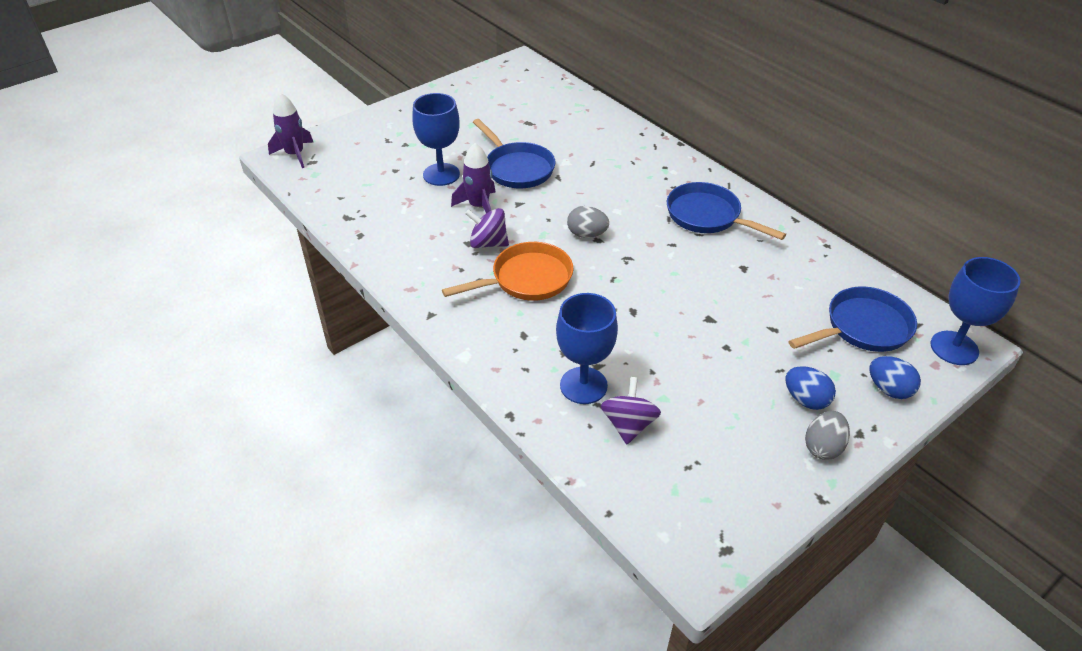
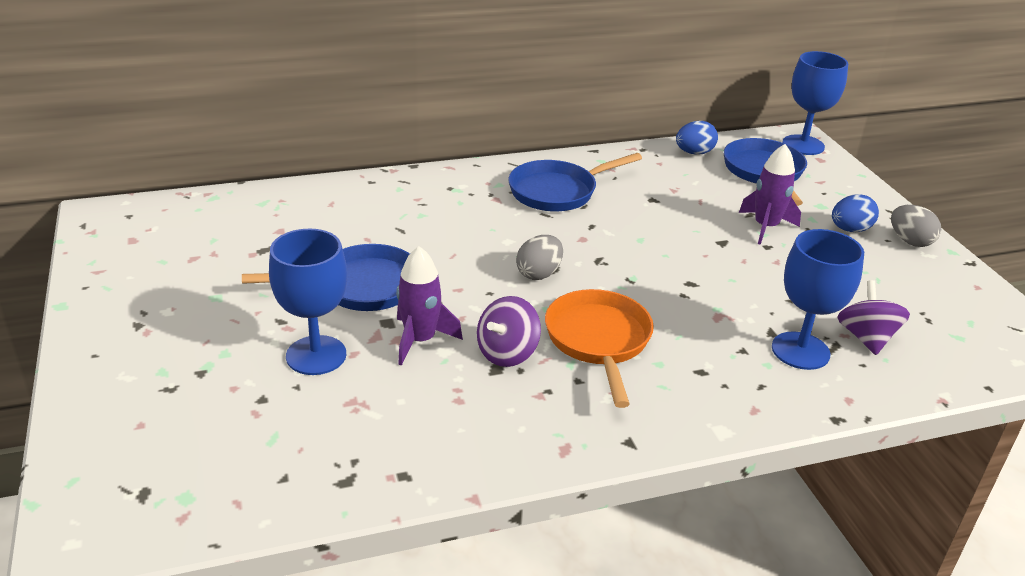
camera: 70 degrees left, 10 degrees down
(295, 154) = (96, 513): purple rocket -> purple rocket (765, 227)
(628, 425) = (866, 338): purple spinning top -> purple spinning top turned 60 degrees clockwise
(889, 389) = (845, 188): blue egg -> blue egg (694, 153)

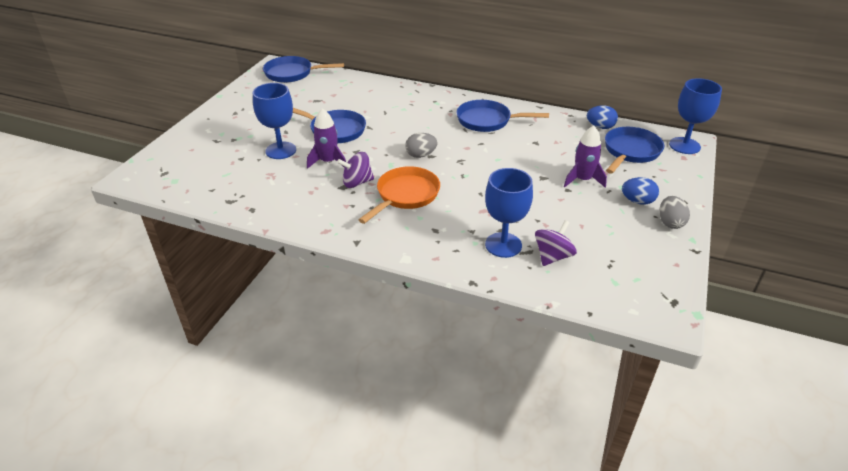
camera: 40 degrees right, 5 degrees up
(157, 219) = (292, 73): none -> blue pan

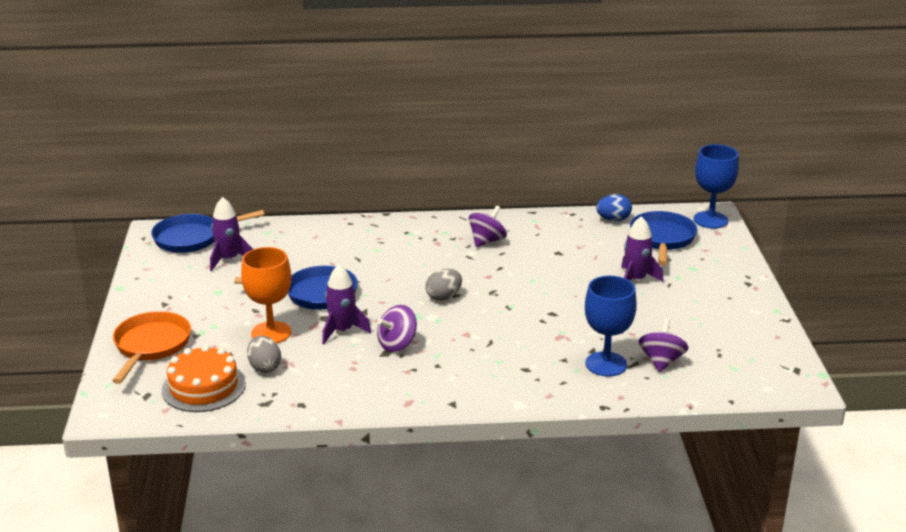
camera: 25 degrees left, 10 degrees down
(203, 177) = (203, 387): none -> orange cake
(281, 150) = (271, 333): blue goblet -> orange goblet
(301, 93) = (229, 259): none -> purple rocket
(405, 195) = (464, 344): orange pan -> orange pan (151, 346)
(487, 121) = (487, 241): blue pan -> purple spinning top
(637, 201) = (703, 287): blue egg -> none
(670, 223) = (747, 300): grey egg -> grey egg (264, 367)

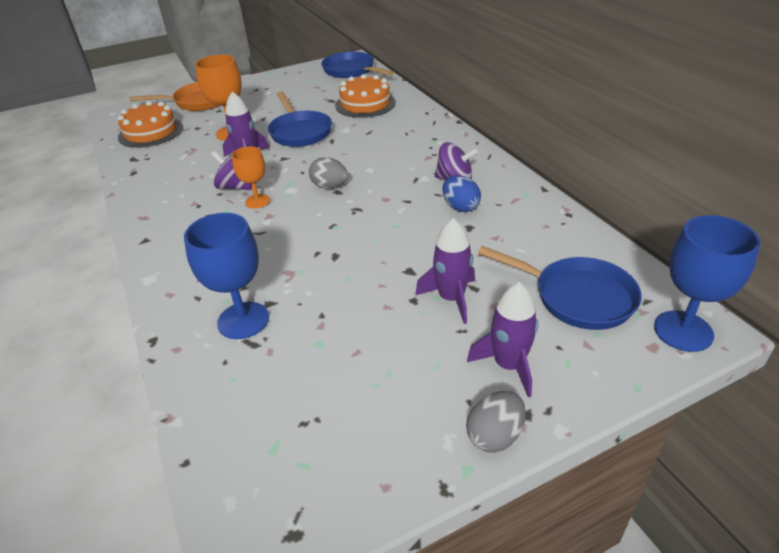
camera: 70 degrees right, 10 degrees up
(229, 259) = (330, 89): purple rocket -> purple rocket (508, 365)
(264, 367) = (182, 144): grey egg -> grey egg (495, 436)
(292, 248) = (365, 104): none -> orange cake
(436, 336) = (257, 201): none -> orange goblet
(613, 219) = (586, 245): blue egg -> blue egg (460, 207)
(661, 361) = (265, 366): purple spinning top -> none
(662, 239) = (577, 297): blue pan -> blue pan turned 45 degrees clockwise

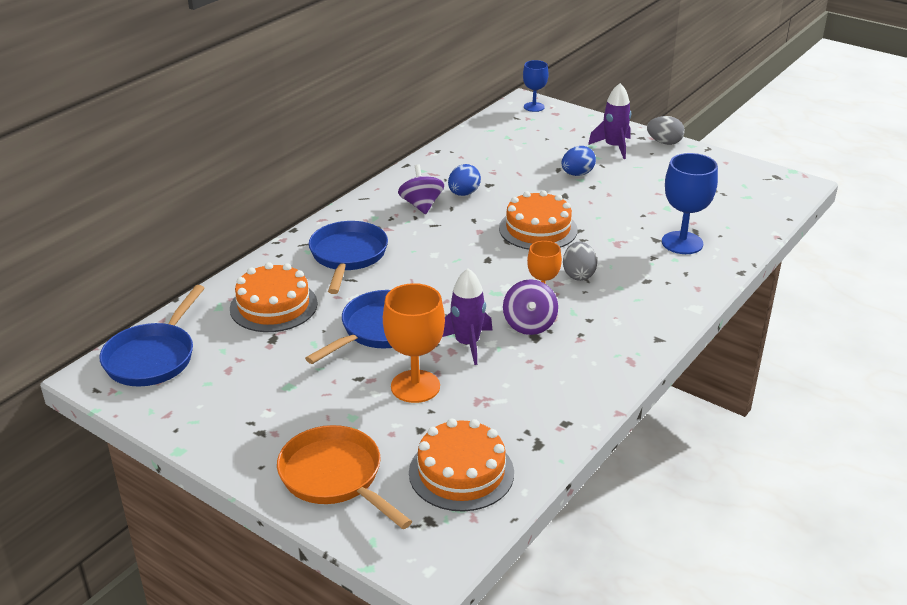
camera: 120 degrees left, 5 degrees down
(329, 186) = (483, 266): grey egg -> grey egg (578, 275)
(359, 231) = (538, 229): none -> orange cake
(451, 298) = (577, 174): purple rocket -> blue egg
(577, 297) = (533, 136): blue pan -> blue pan (348, 256)
(683, 331) = (534, 107): blue goblet -> blue goblet, size x0.62

